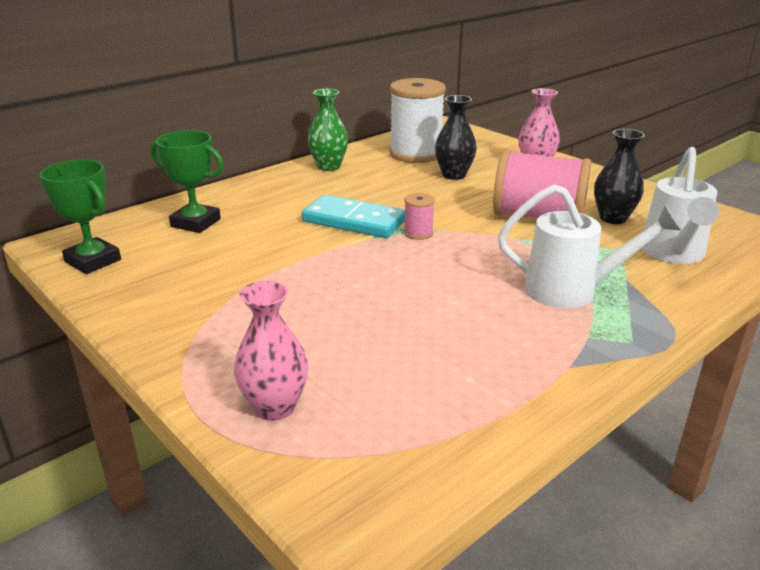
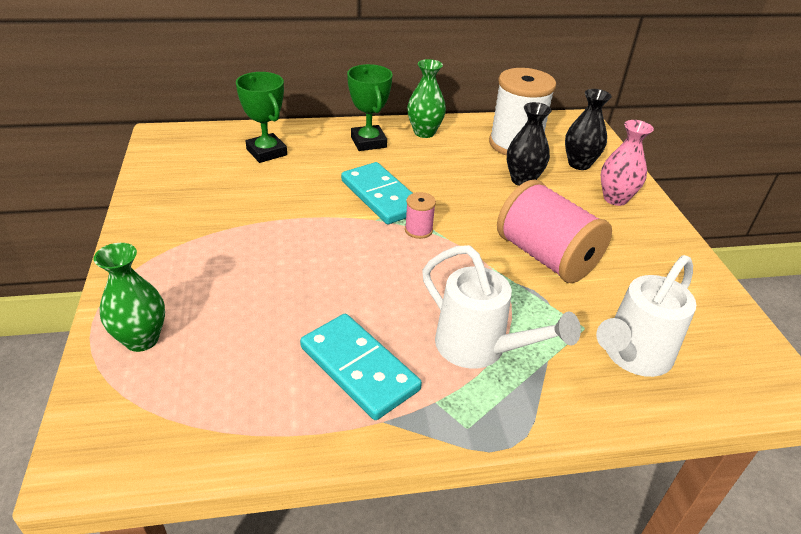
camera: 30 degrees right, 10 degrees up
(93, 261) = (168, 160): green trophy -> green trophy (368, 142)
(275, 407) = (142, 339): pink vase -> green vase
(502, 342) = (359, 368): none -> turquoise domino
(613, 218) = (620, 289): black vase -> black vase (579, 164)

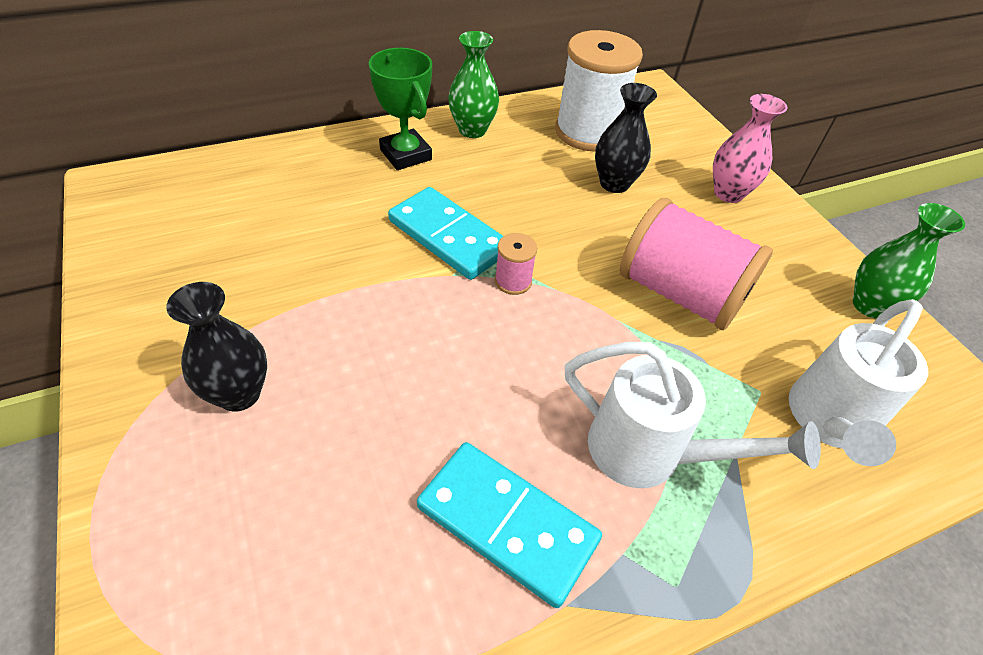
camera: 15 degrees left, 10 degrees up
(142, 339) = (178, 549): green vase -> green vase (870, 305)
(266, 152) = (273, 190): green trophy -> none
(579, 164) = (671, 150): black vase -> black vase (239, 394)

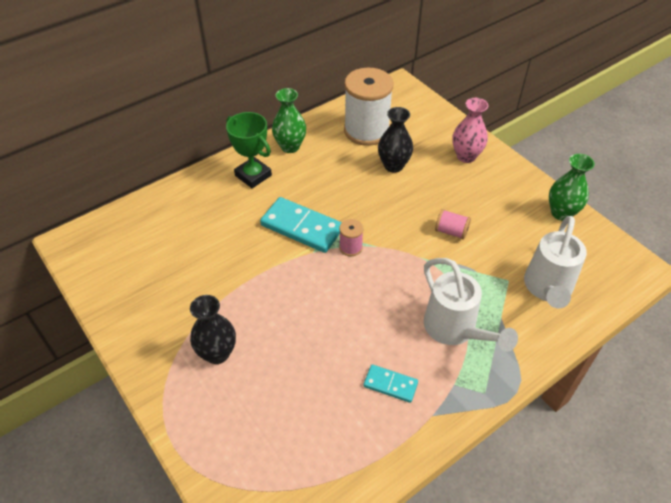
camera: 10 degrees left, 0 degrees up
(507, 524) = (390, 384): turquoise domino -> turquoise domino, size x0.55
(648, 452) = (454, 329): white watering can -> white watering can turned 45 degrees clockwise
(680, 293) = (451, 231): pink spool -> pink spool, size x0.44

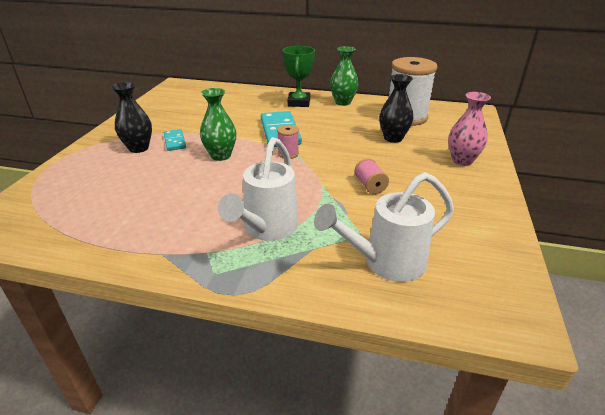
camera: 50 degrees right, 15 degrees down
(390, 384) = (175, 221): turquoise domino -> turquoise domino (175, 141)
(561, 213) = (494, 233): green vase -> green vase (221, 156)

